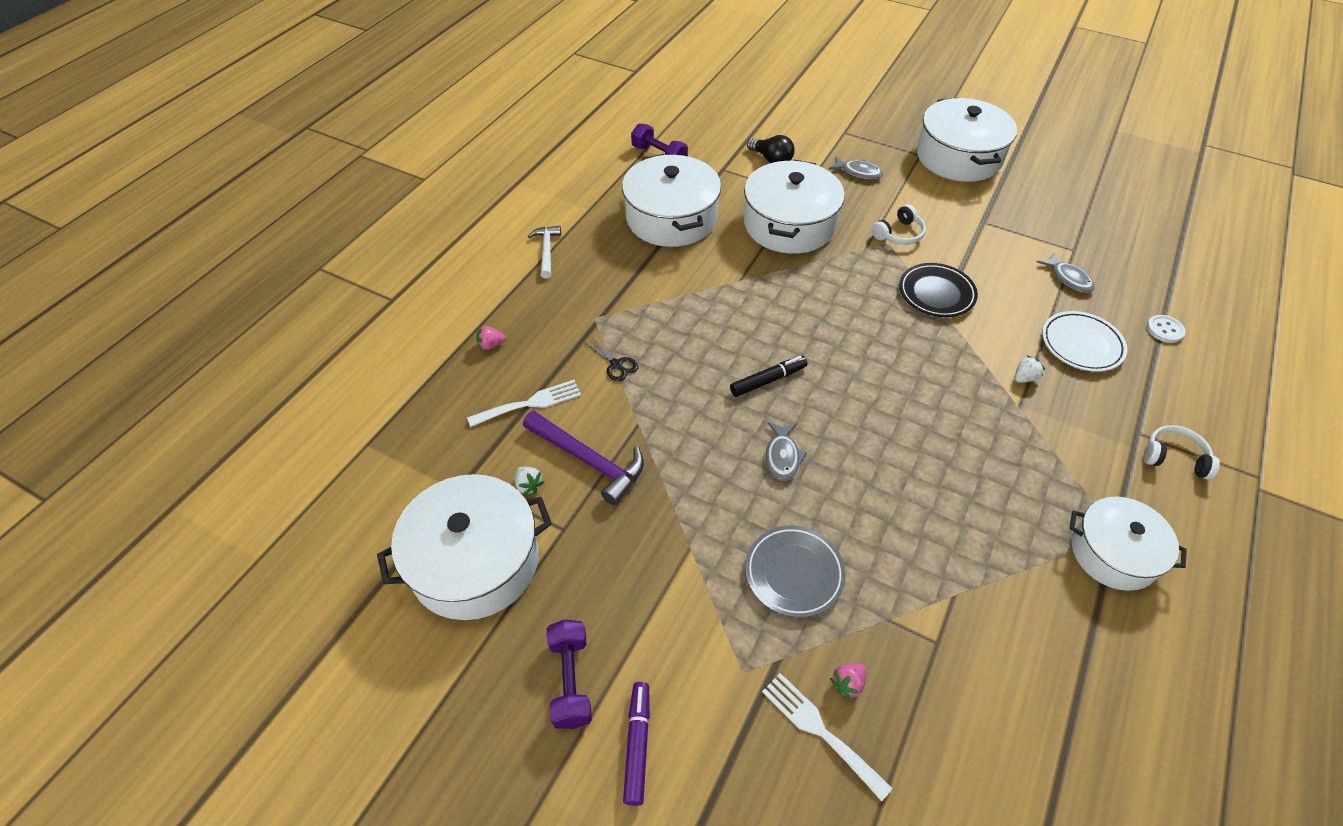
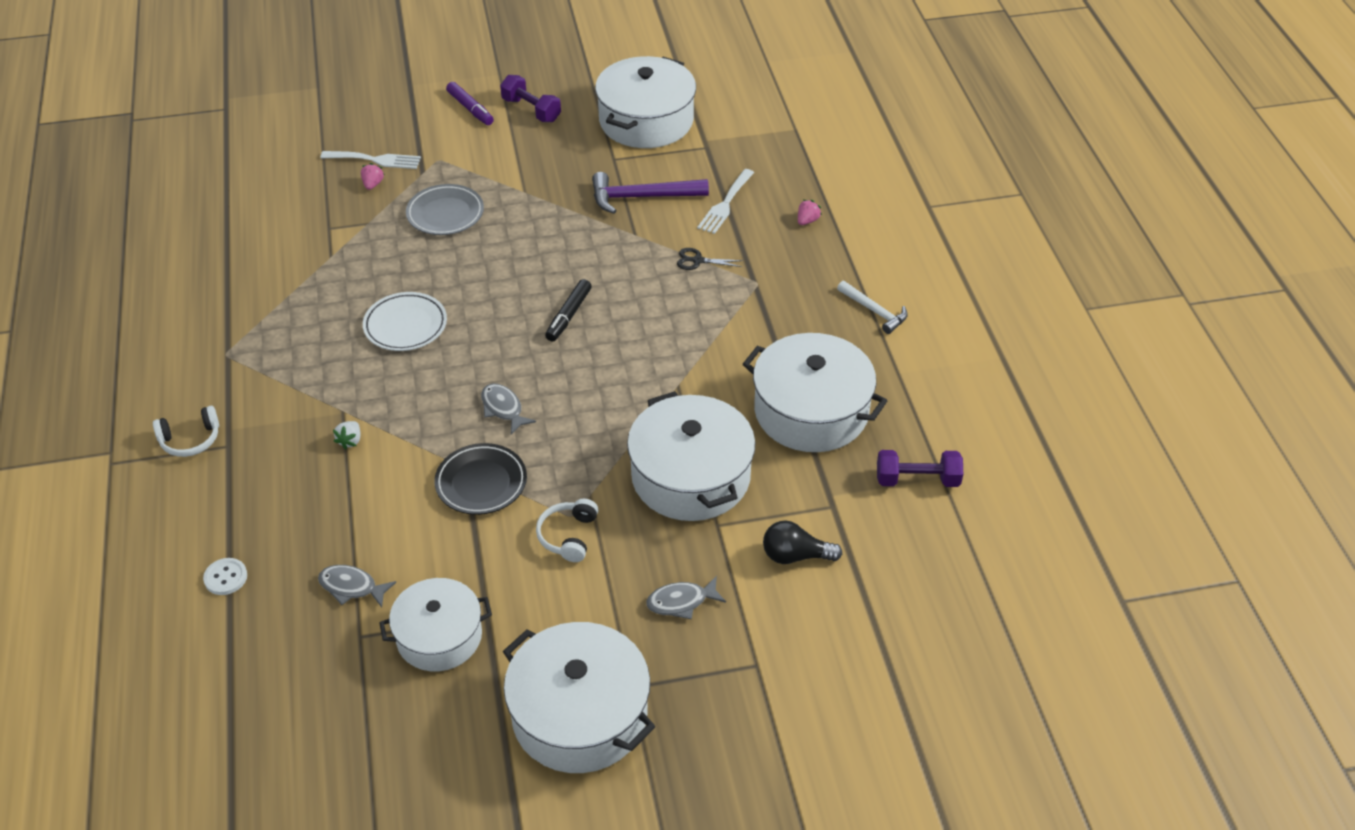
camera: 140 degrees right, 5 degrees down
(528, 485) = (663, 165): white strawberry -> none
(782, 456) = (509, 271): grey fish -> grey fish (503, 409)
(1081, 344) = (308, 508): white plate -> white plate (405, 325)
(1113, 553) = (225, 339): white pot -> white pot (439, 636)

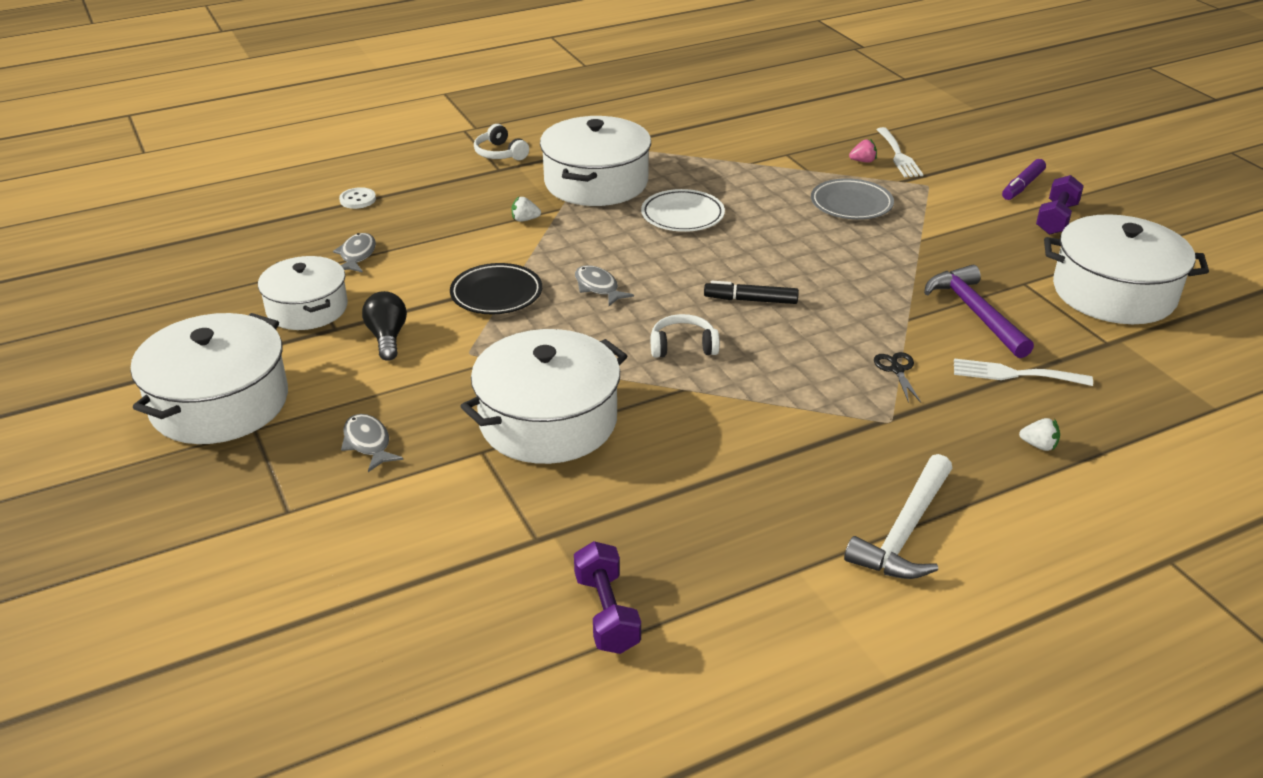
camera: 75 degrees right, 10 degrees down
(503, 409) = (598, 287): grey fish -> grey fish turned 75 degrees counterclockwise
(568, 536) = (442, 356): white headphones -> white headphones (683, 346)
(795, 556) = (450, 519): black light bulb -> black light bulb (387, 337)
(807, 221) = (1039, 445): pink strawberry -> white strawberry
(811, 411) = (689, 498): white pot -> white pot (596, 182)
(874, 311) = (904, 531): white hammer -> white hammer, size x1.57

